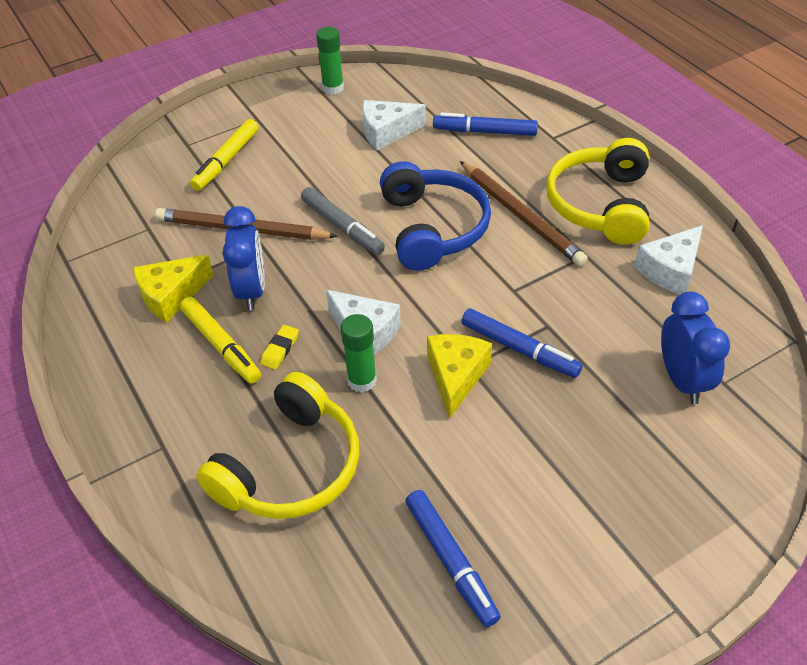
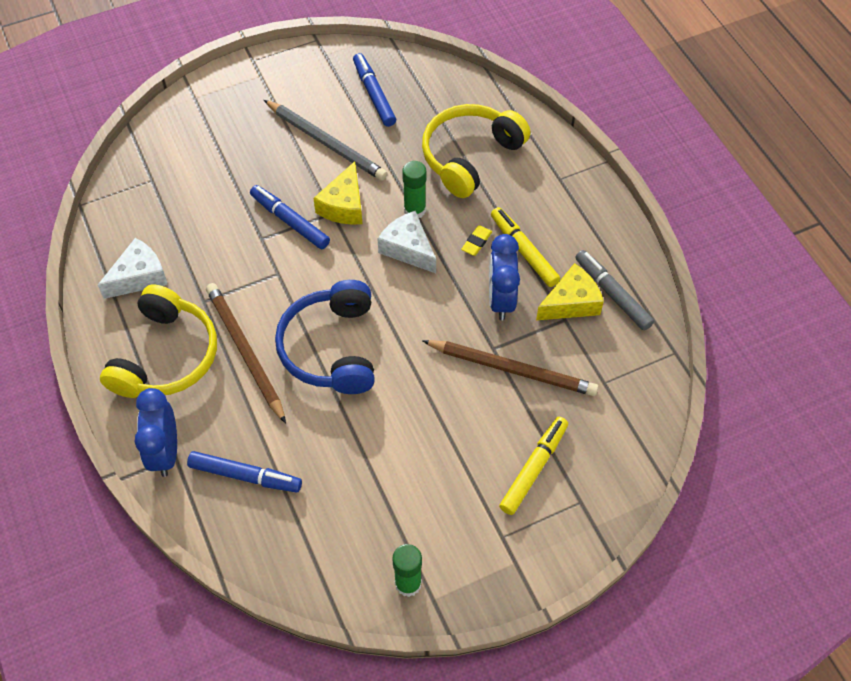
camera: 175 degrees left, 10 degrees up
(342, 227) = (416, 360): grey marker -> grey marker (612, 294)
(387, 132) = (353, 491): white cheese -> none
(504, 465) = (326, 142): none -> grey pencil
(682, 380) = (180, 184): blue clock -> blue clock (165, 452)

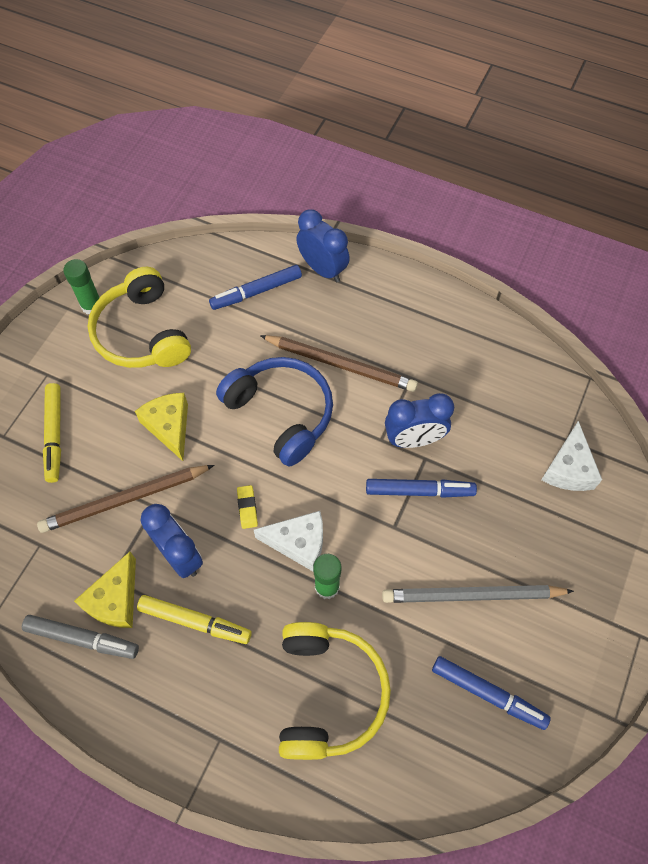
camera: 140 degrees right, 5 degrees up
(139, 277) = (477, 359): white cheese -> white cheese (568, 468)
(166, 356) = (391, 322): yellow headphones -> yellow headphones (142, 333)
(254, 256) = (414, 439): none -> blue clock
(344, 205) = (391, 542): yellow cheese -> yellow cheese (169, 427)
(476, 242) = (244, 597): yellow eraser -> yellow eraser (247, 508)

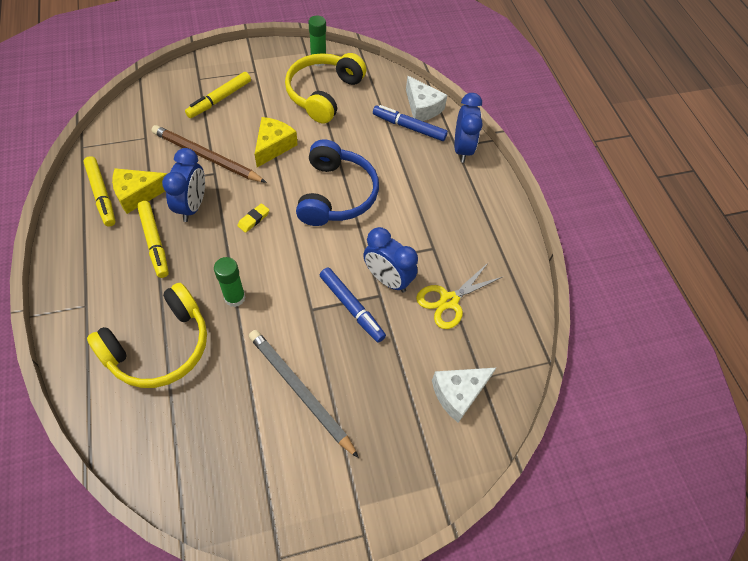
camera: 45 degrees right, 5 degrees down
(82, 638) = (102, 195): grey marker -> yellow marker
(298, 543) = (252, 262): white cheese -> white cheese (422, 107)
(341, 364) = (402, 203): brown pencil -> none
(475, 407) = (449, 301): none -> yellow scissors
(488, 693) = (232, 449): blue marker -> none

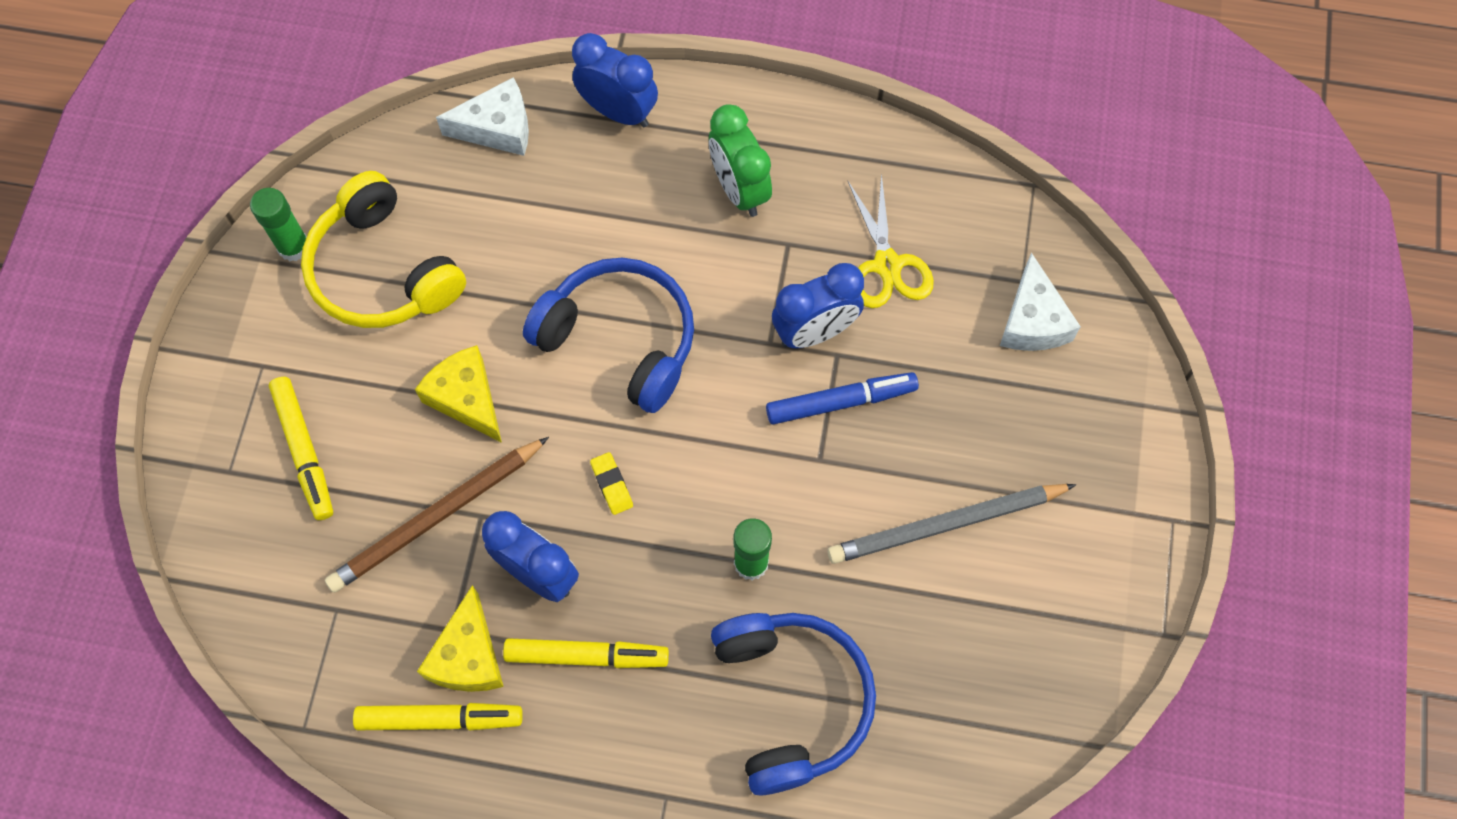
camera: 60 degrees left, 10 degrees up
(160, 347) = (791, 700): yellow headphones -> blue headphones
(409, 127) = (531, 169): blue marker -> none
(451, 215) = (739, 189): none -> green clock

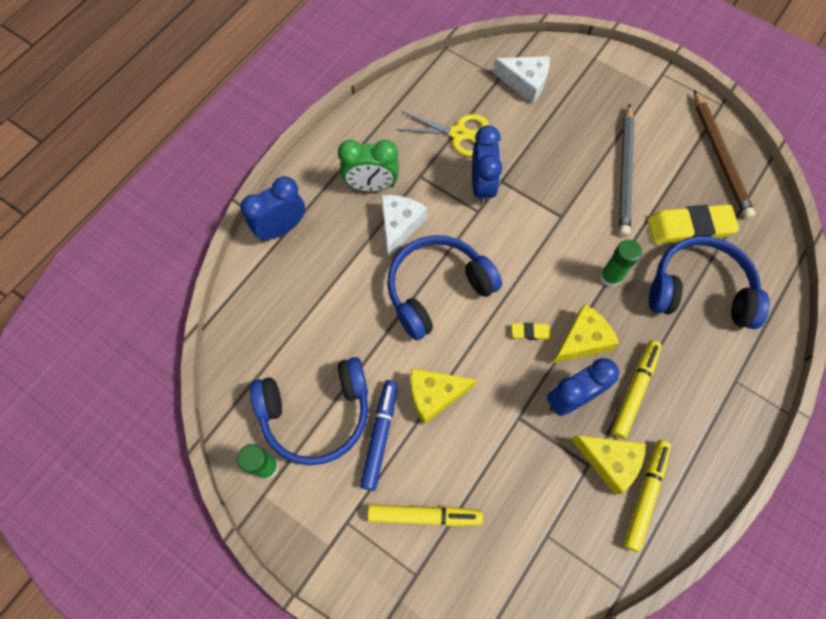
camera: 65 degrees left, 0 degrees up
(382, 271) = (316, 414): yellow headphones -> blue headphones
(437, 517) = (508, 445): brown pencil -> brown pencil (720, 156)
(497, 128) = (252, 302): white cheese -> white cheese (399, 226)
(631, 558) = (582, 340): none -> yellow cheese
(840, 402) = (531, 191): blue marker -> blue marker (380, 435)
(895, 652) = (689, 227): none -> yellow eraser

